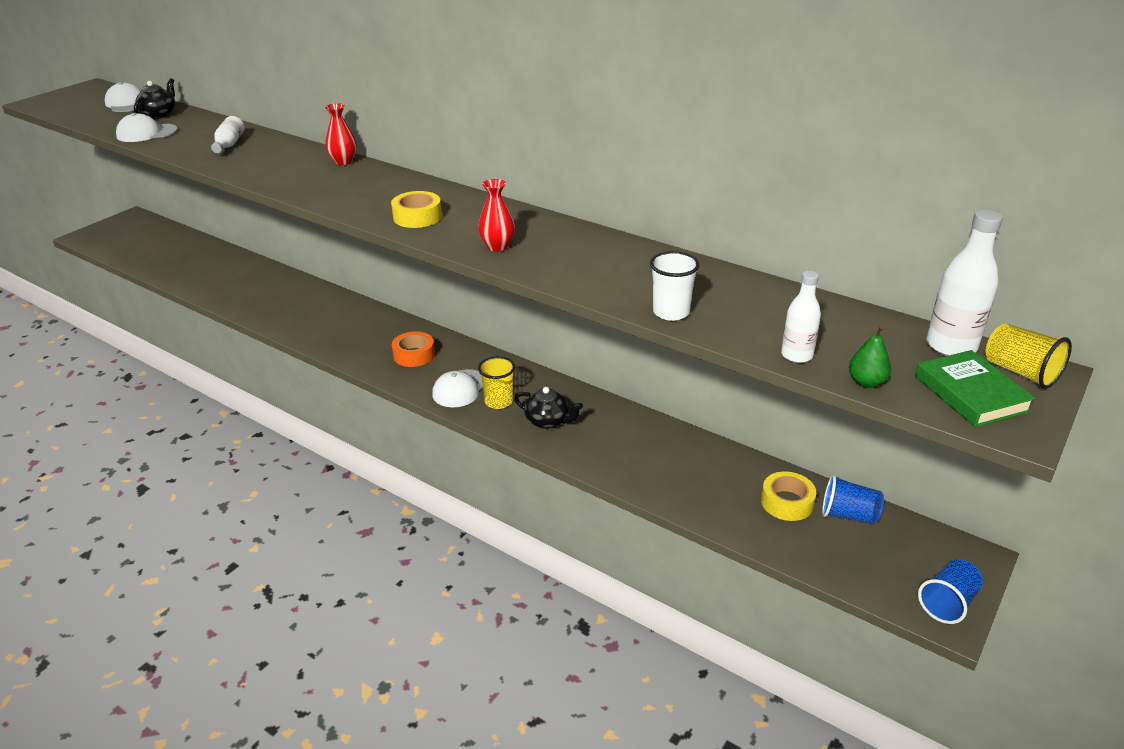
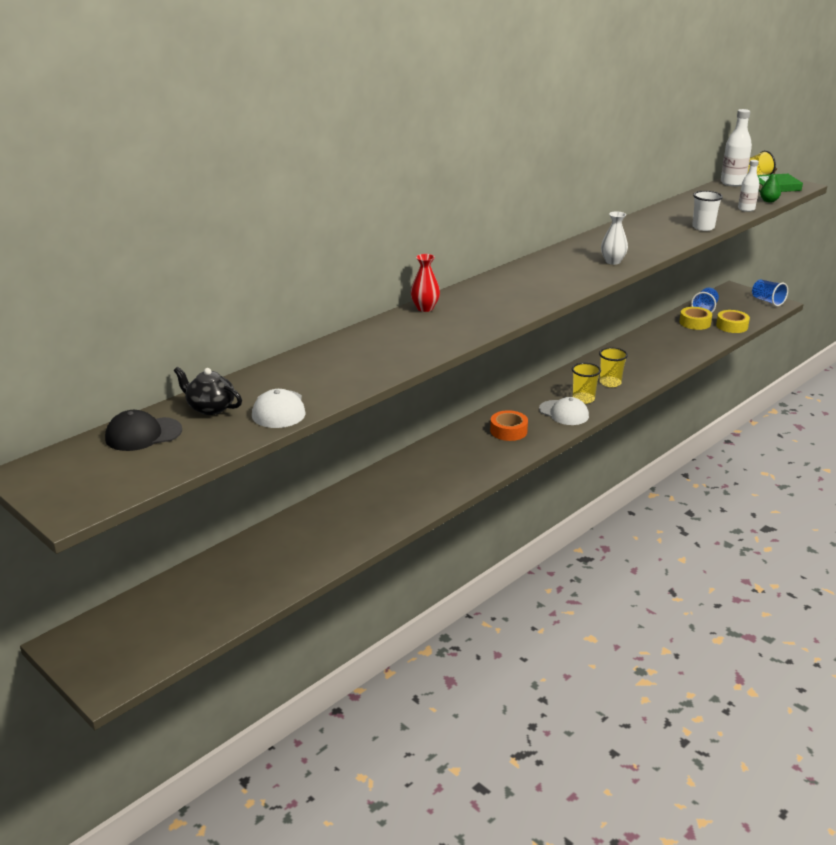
camera: 80 degrees left, 5 degrees down
(127, 103) = (143, 434): white cap -> black cap
(229, 144) = (347, 360): white bottle -> none
(417, 217) = (556, 283): yellow tape -> yellow tape (732, 326)
(497, 247) = (612, 261): red vase -> white vase
(548, 421) = (610, 383): black teapot -> yellow cup

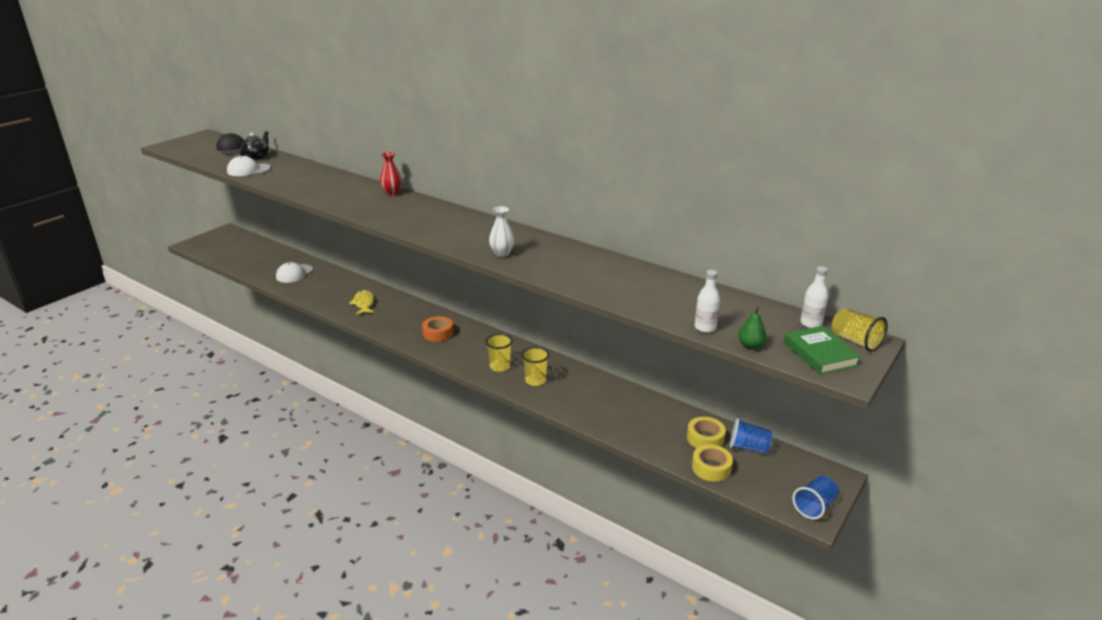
camera: 80 degrees right, 0 degrees up
(420, 482) = (364, 304): none -> yellow fish
(564, 413) = (472, 357): white cap -> white cap (294, 274)
(703, 227) = (621, 299): white cup -> none
(732, 183) = (811, 324): white bottle -> white bottle, size x0.64

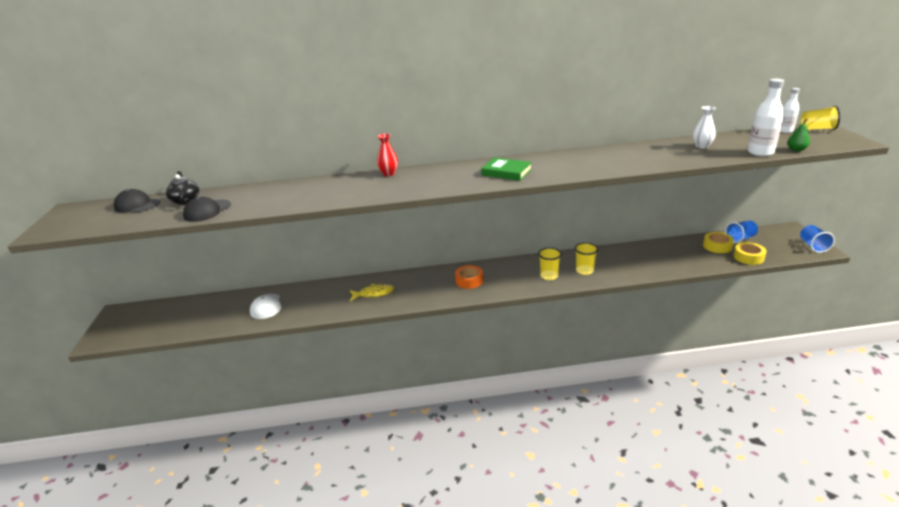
camera: 40 degrees left, 0 degrees up
(248, 170) = (207, 211): white cap -> black cap
(364, 304) = (374, 294): yellow fish -> yellow fish turned 135 degrees clockwise
(502, 253) = (567, 170): white vase -> white vase (701, 146)
(705, 328) = (760, 152): white bottle -> white bottle, size x1.57
(820, 354) = (824, 139): green book -> green book (506, 172)

